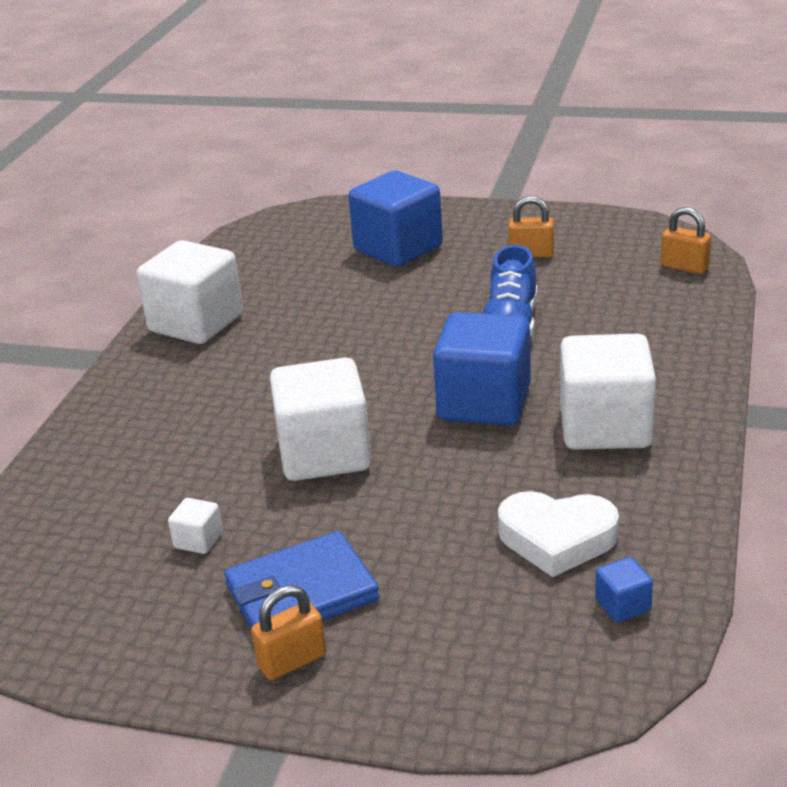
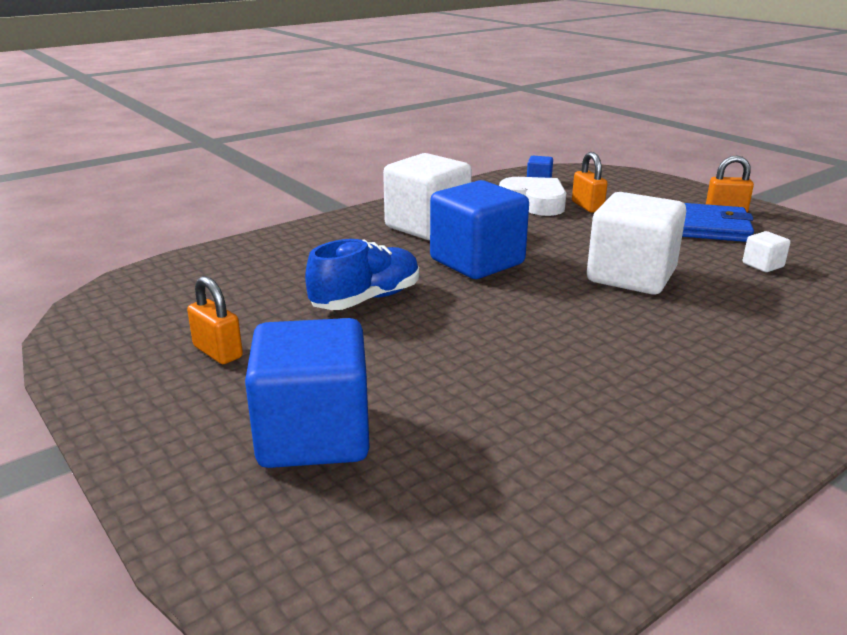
camera: 145 degrees left, 5 degrees down
(196, 323) = (677, 450): white cube -> none
(684, 267) = (157, 282): orange padlock -> orange padlock (587, 206)

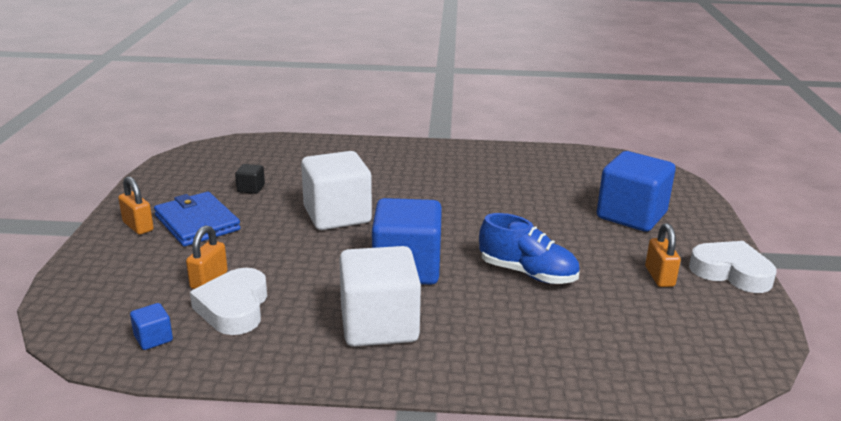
camera: 140 degrees left, 0 degrees up
(119, 397) = (731, 272): none -> white heart
(366, 299) = (527, 273): blue shoe -> blue shoe turned 150 degrees counterclockwise
(762, 265) = (251, 188): white cube -> black cube

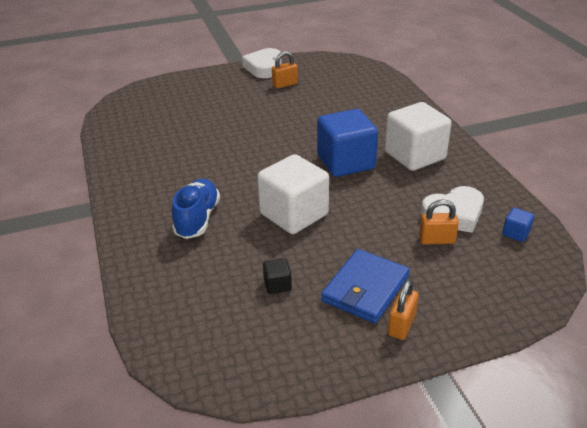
camera: 110 degrees left, 10 degrees up
(527, 273) = (314, 121): blue shoe -> blue shoe (197, 219)
(631, 215) = (210, 99): blue cube -> none

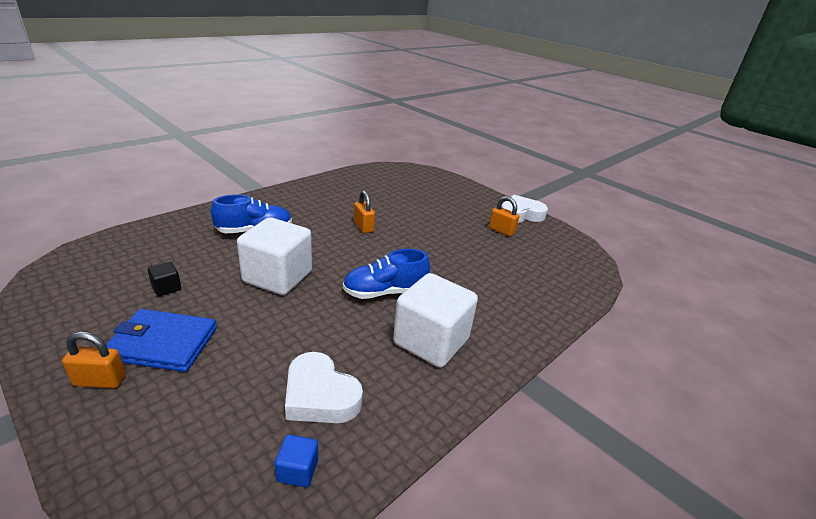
camera: 60 degrees right, 5 degrees down
(346, 162) = (384, 292): blue cube -> blue shoe
(436, 240) = (261, 387): orange padlock -> orange padlock (363, 227)

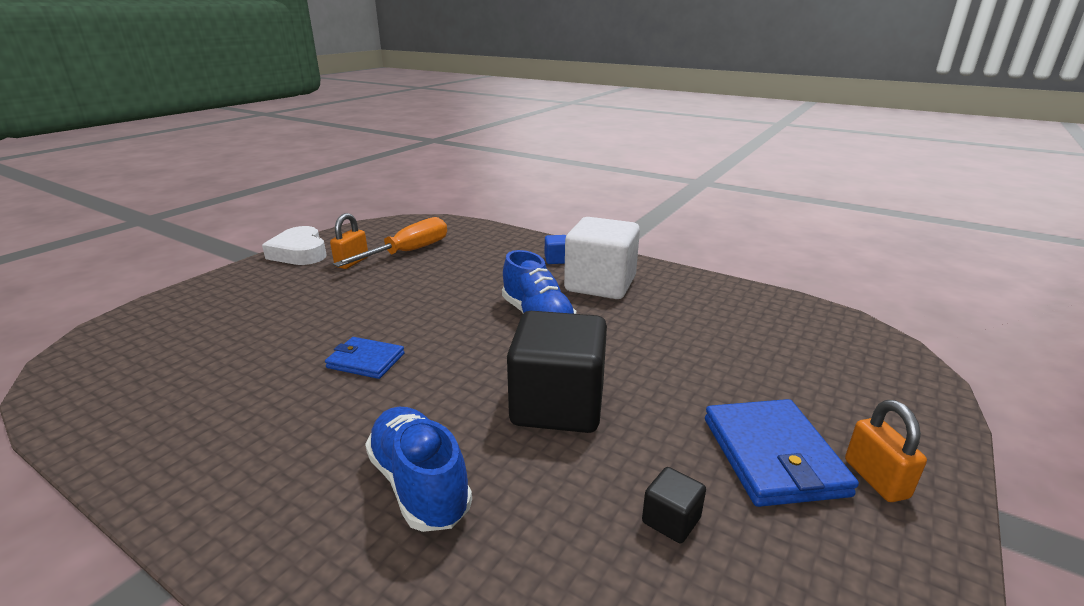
camera: 100 degrees left, 5 degrees down
(278, 277) = (557, 405): white cube -> black cube
(297, 470) = (796, 318): blue cube -> blue cube (556, 260)
(320, 395) = (721, 325): white heart -> none
(363, 227) = (366, 360): orange padlock -> blue wallet
(519, 253) = (408, 252): none -> orange screwdriver

